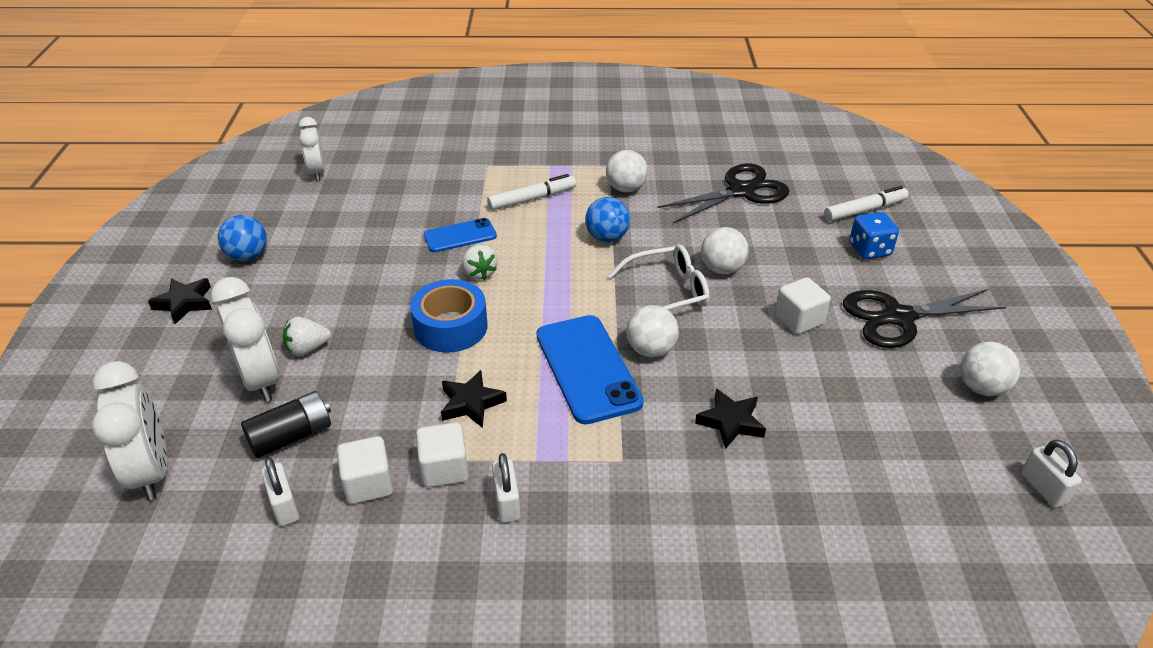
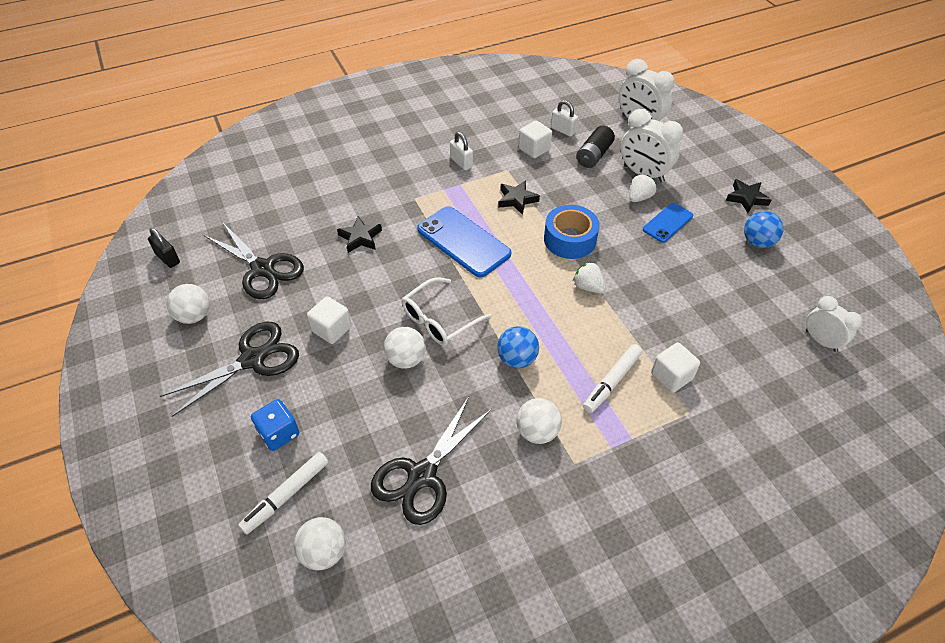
camera: 155 degrees right, 10 degrees up
(444, 469) = (503, 166): white cube -> white cube (671, 376)
(460, 236) = (633, 316): blue phone -> blue phone (667, 223)
(651, 350) = (429, 268): white ball -> white ball (324, 552)
(885, 421) = (263, 269): none -> black scissors
(1043, 488) = (168, 258): white padlock -> black padlock

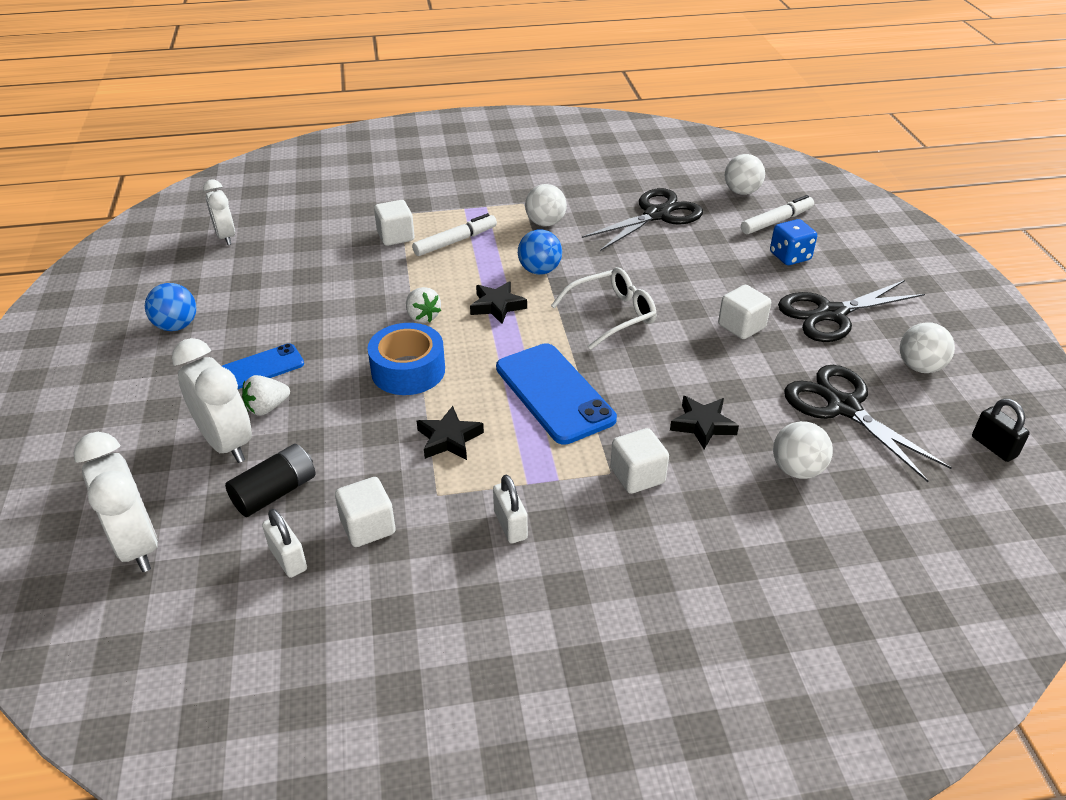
camera: 165 degrees left, 10 degrees down
(398, 199) = (637, 476): none -> white cube
(406, 359) = (658, 288): white ball -> white ball (797, 470)
(746, 198) = (122, 379): black star -> black star (497, 306)

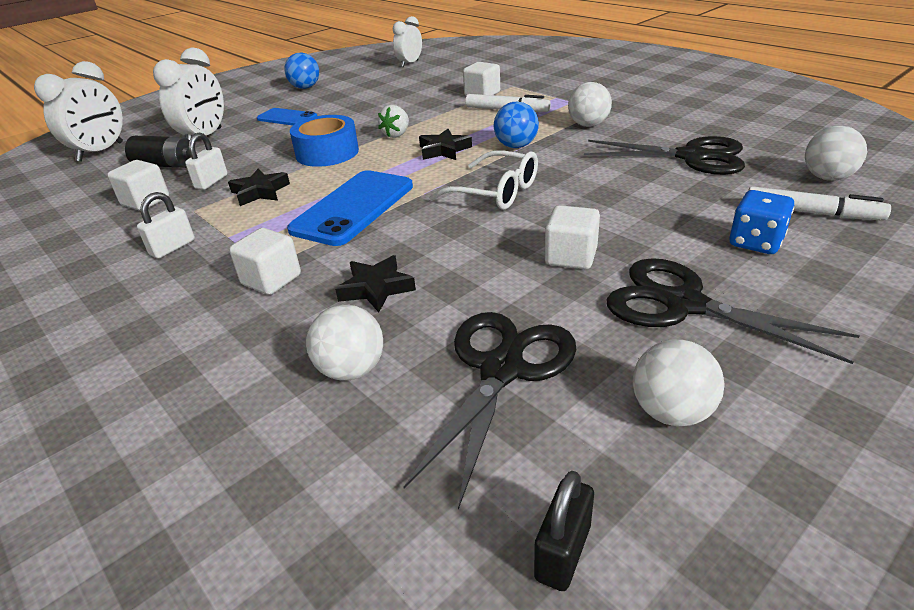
camera: 60 degrees right, 5 degrees down
(267, 408) = (247, 133): white strawberry -> none
(288, 559) = (103, 191): white padlock -> white padlock (211, 182)

